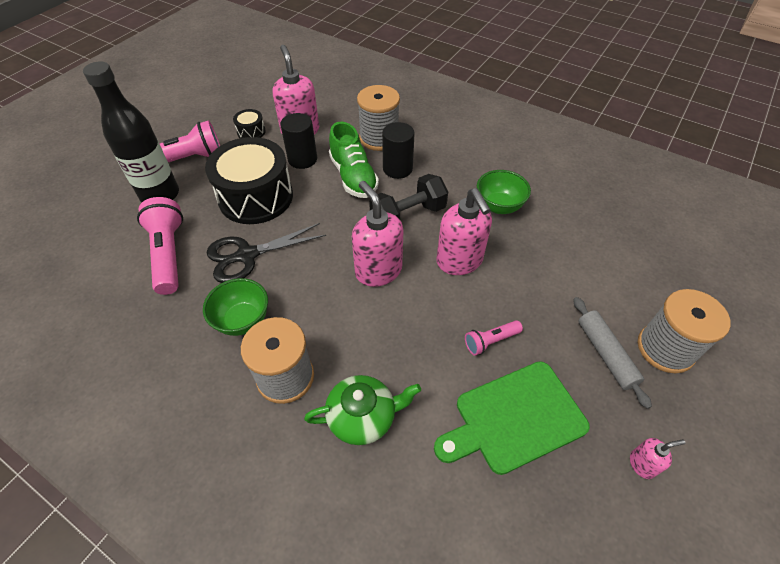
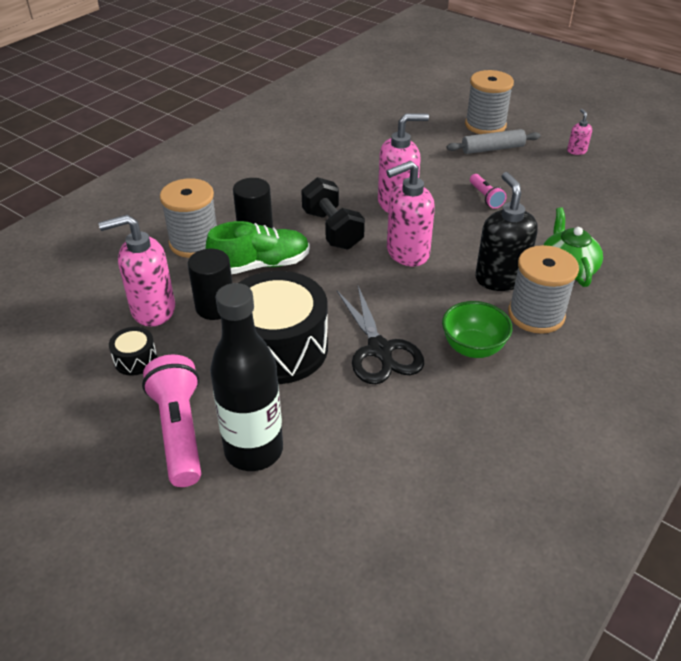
camera: 85 degrees left, 10 degrees down
(168, 254) = (372, 424): pink flashlight -> none
(342, 348) = (500, 278): none -> black soap dispenser
(499, 206) = (328, 174): green bowl -> none
(514, 418) = (553, 195): green cutting board -> none

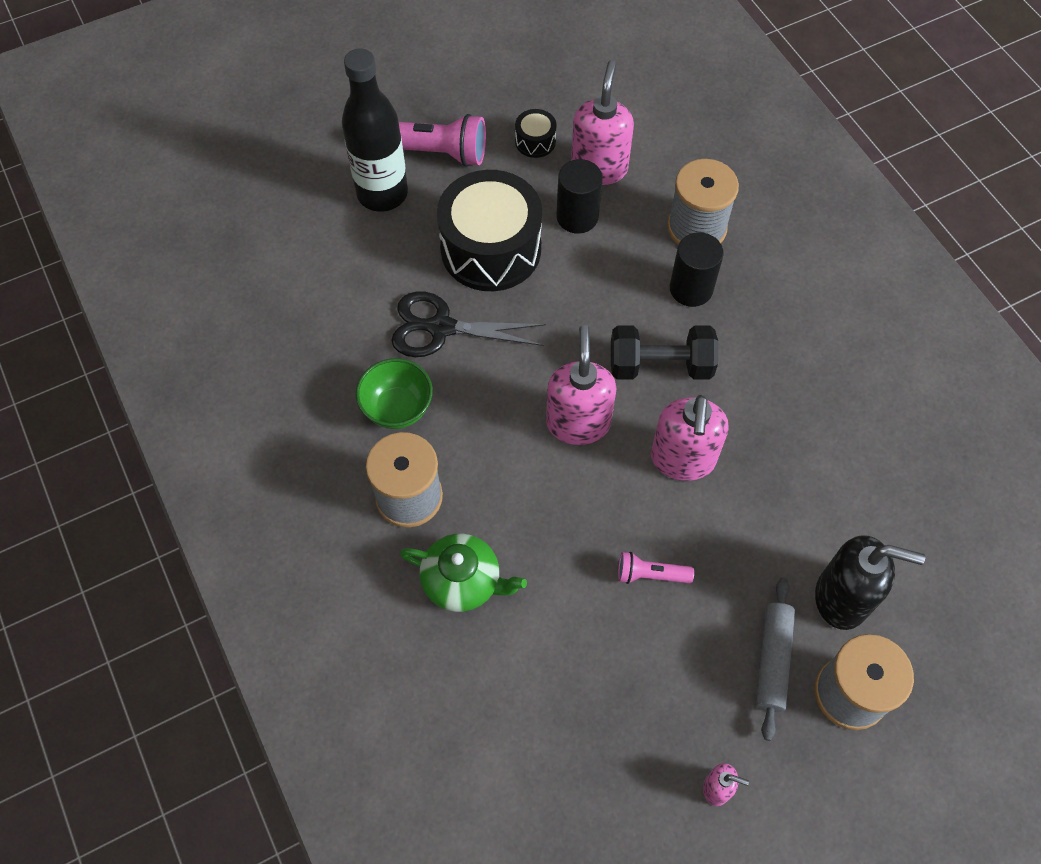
camera: 115 degrees right, 20 degrees up
(260, 265) = (626, 274): green shoe -> none
(500, 278) = (484, 496): black soap dispenser -> black soap dispenser (842, 598)

